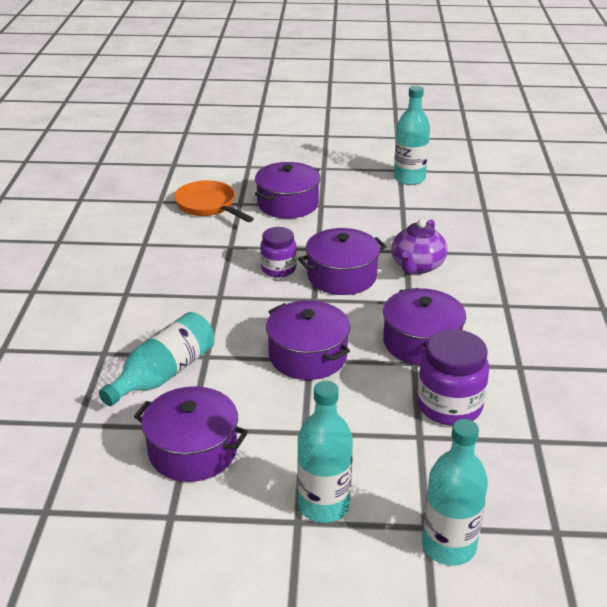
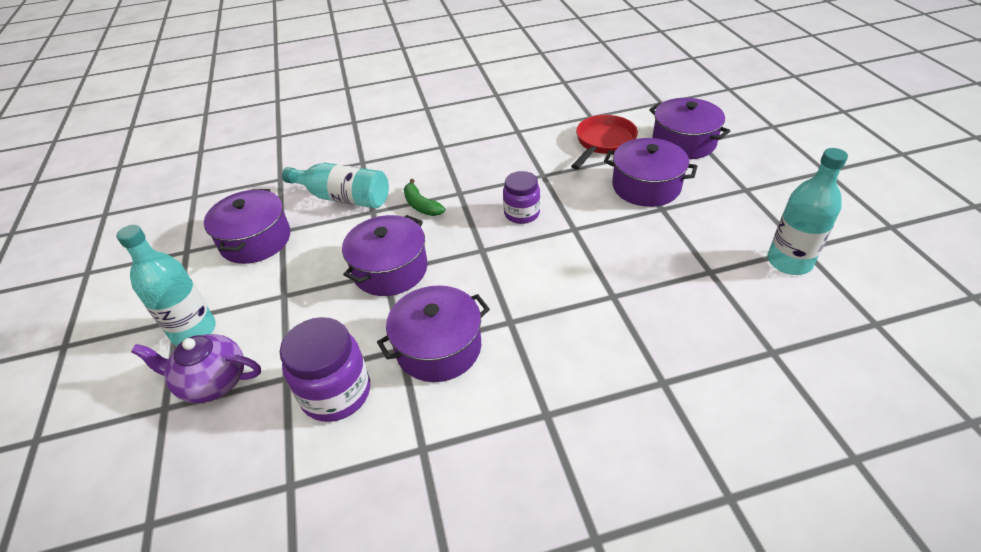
camera: 75 degrees right, 10 degrees up
(208, 206) = (603, 143): orange pan -> red pan
(221, 323) = (421, 205): none -> green banana
(342, 276) = (532, 258): purple pot -> purple pot (683, 142)
(417, 266) = (587, 313): purple teapot -> purple teapot (213, 382)
(448, 546) = (139, 430): turquoise bottle -> none

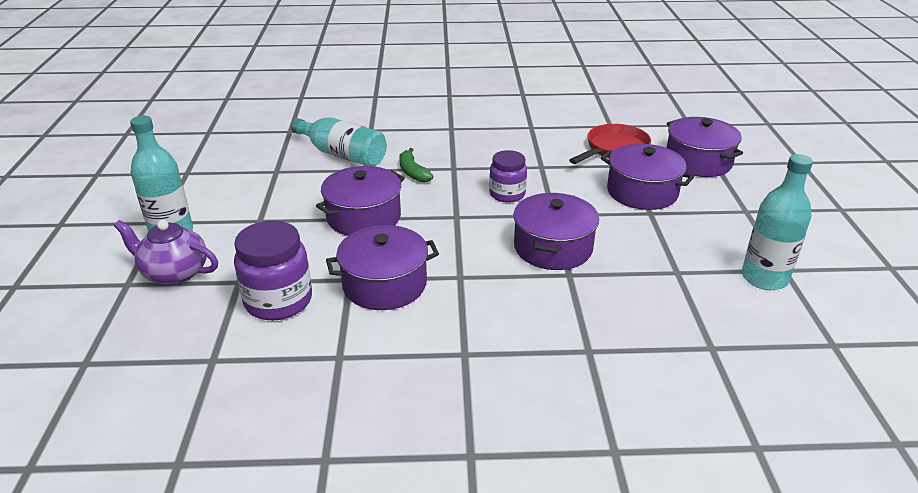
camera: 10 degrees right, 10 degrees down
(255, 240) = (250, 174): purple pot -> purple pot (553, 247)

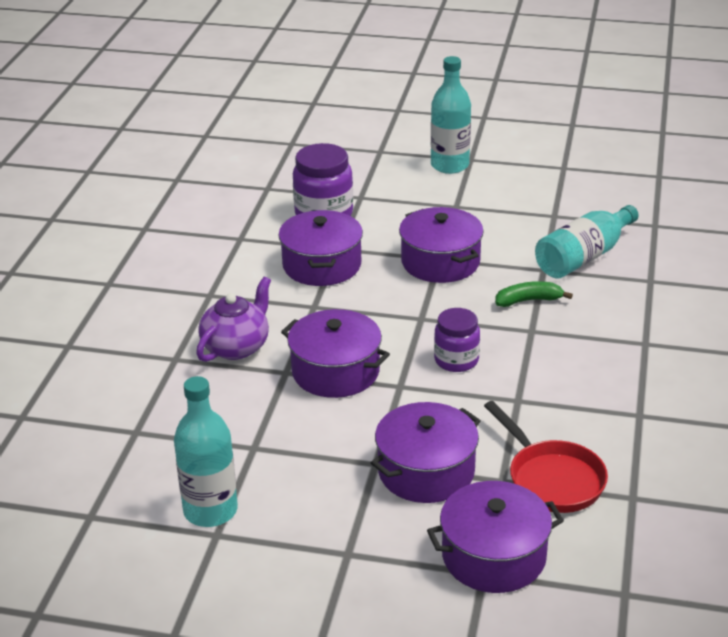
camera: 105 degrees right, 0 degrees up
(174, 273) = (386, 169): purple teapot -> purple teapot (236, 347)

